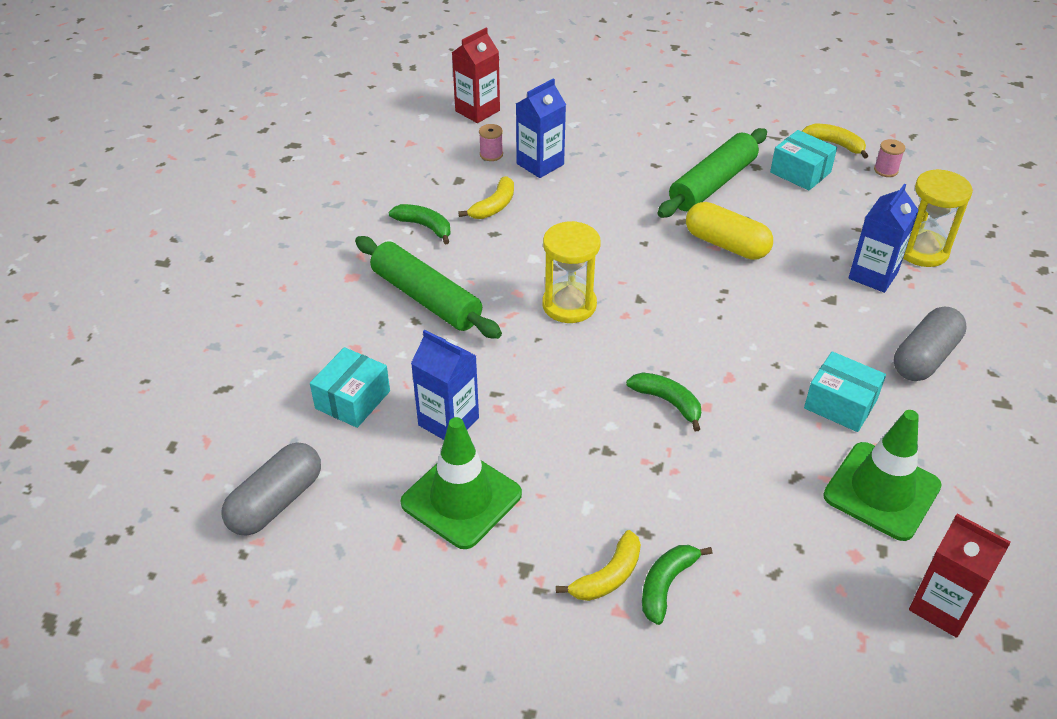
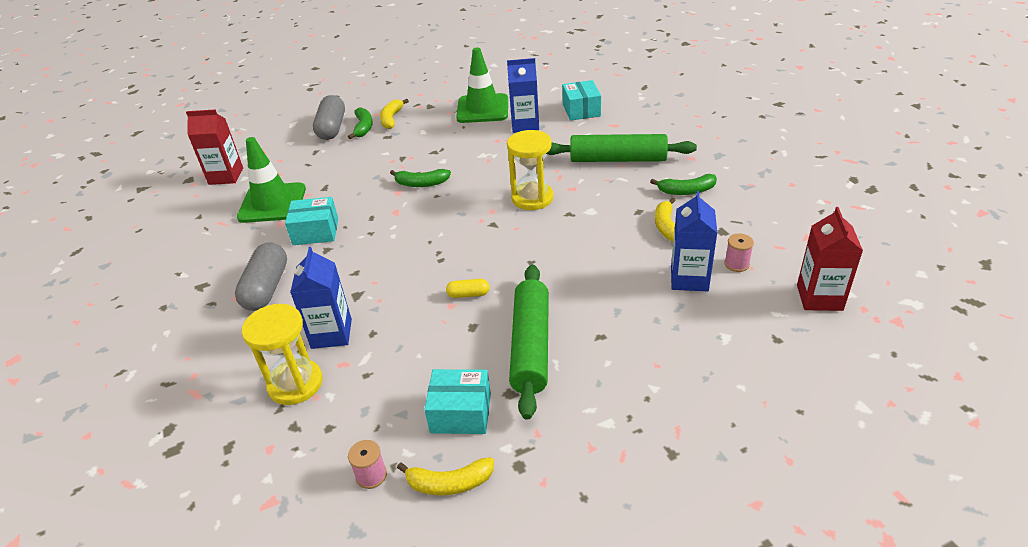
camera: 145 degrees right, 5 degrees down
(276, 502) = (557, 76): grey capsule -> grey capsule (332, 128)
(726, 244) = (468, 294): yellow capsule -> yellow capsule, size x0.49

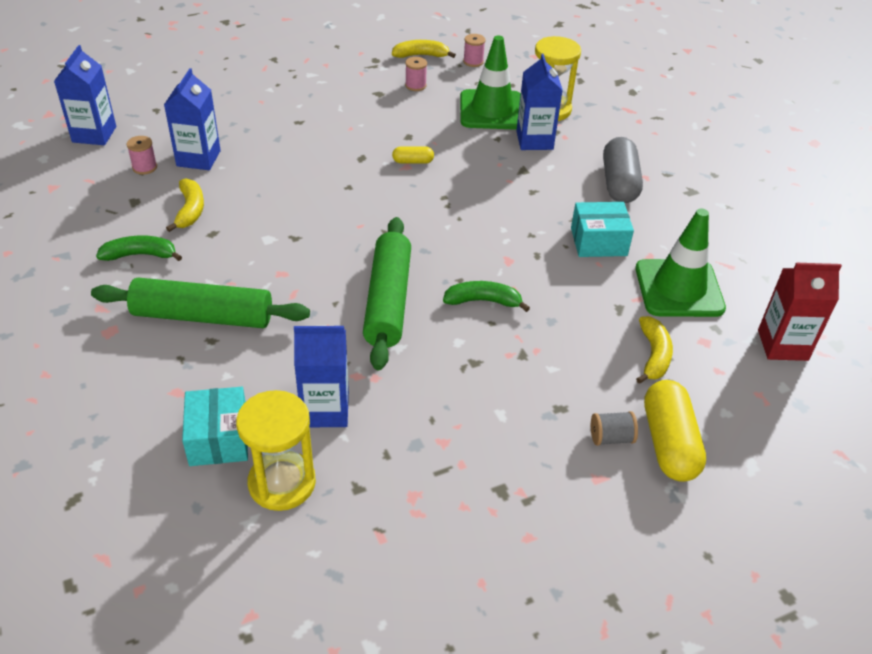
camera: 175 degrees right, 5 degrees up
(332, 128) = (669, 443): grey capsule -> yellow capsule
(363, 127) = (611, 438): green banana -> grey spool
(391, 119) = (566, 457): yellow banana -> yellow banana (653, 355)
(461, 413) = (415, 85): turquoise box -> pink spool
(482, 109) = (398, 466): green traffic cone -> green traffic cone (492, 110)
(530, 346) = (359, 119): green rolling pin -> green rolling pin (388, 301)
(532, 198) = (335, 263): yellow hourglass -> yellow hourglass (282, 483)
(819, 297) = (94, 134): red carton -> blue carton

